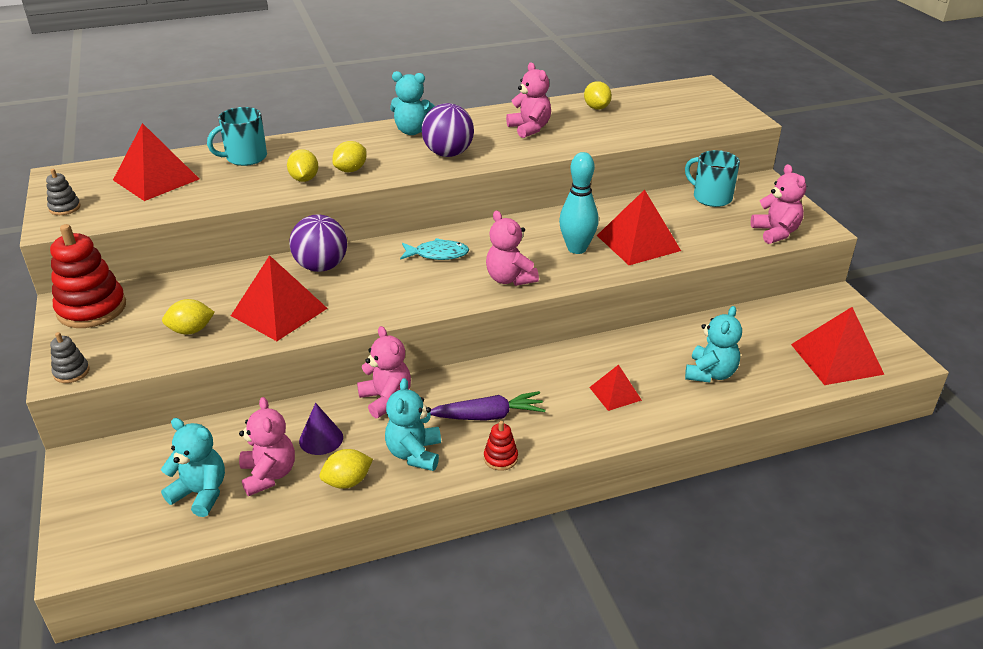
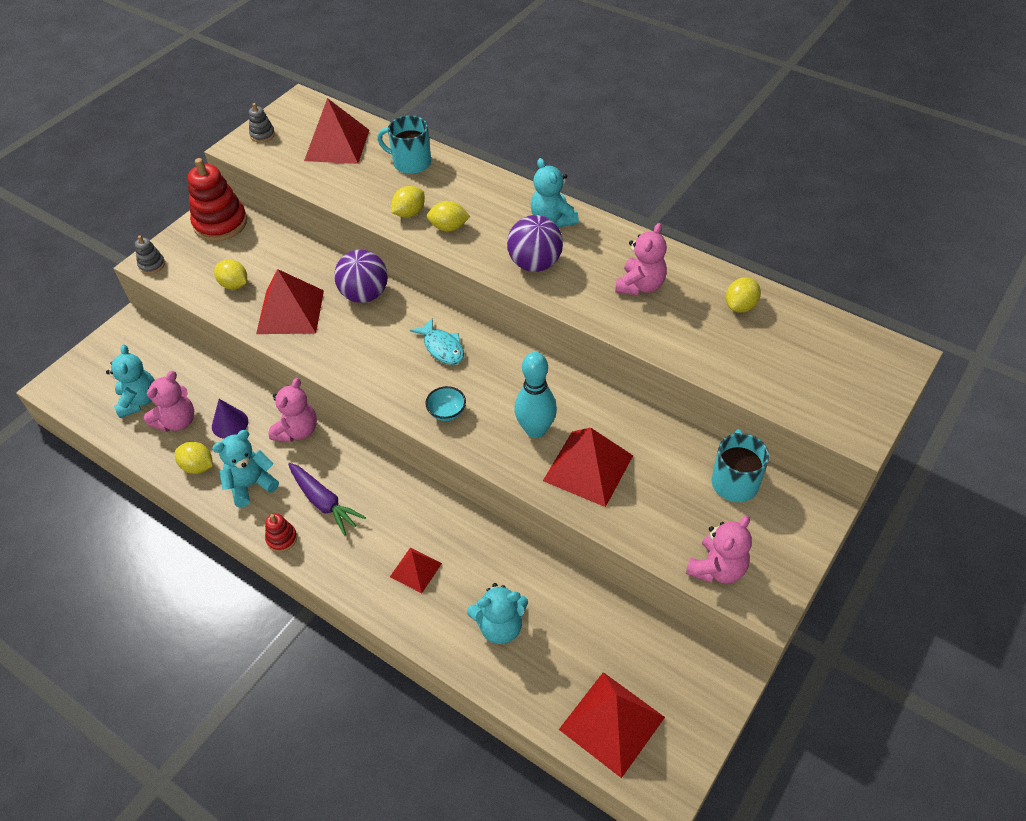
camera: 55 degrees right, 15 degrees up
(509, 279) = (447, 412): pink teddy bear -> turquoise bowl

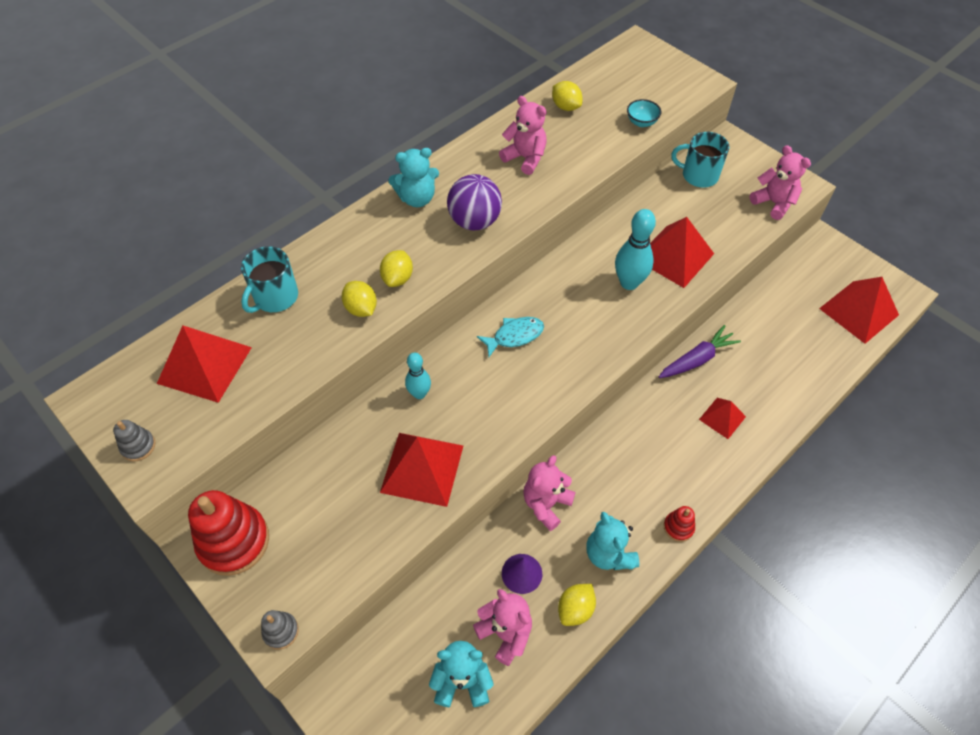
camera: 80 degrees left, 5 degrees up
(234, 285) = (356, 527): yellow lemon -> none
(297, 431) = (546, 504): pink teddy bear -> pink teddy bear turned 90 degrees counterclockwise
(324, 502) = (640, 486): purple carrot -> purple carrot (697, 359)
(365, 295) = (419, 394): purple ball -> turquoise bowling pin
(447, 412) = (597, 343): turquoise bowl -> turquoise bowl (641, 122)
(500, 626) = (779, 365): turquoise teddy bear -> none

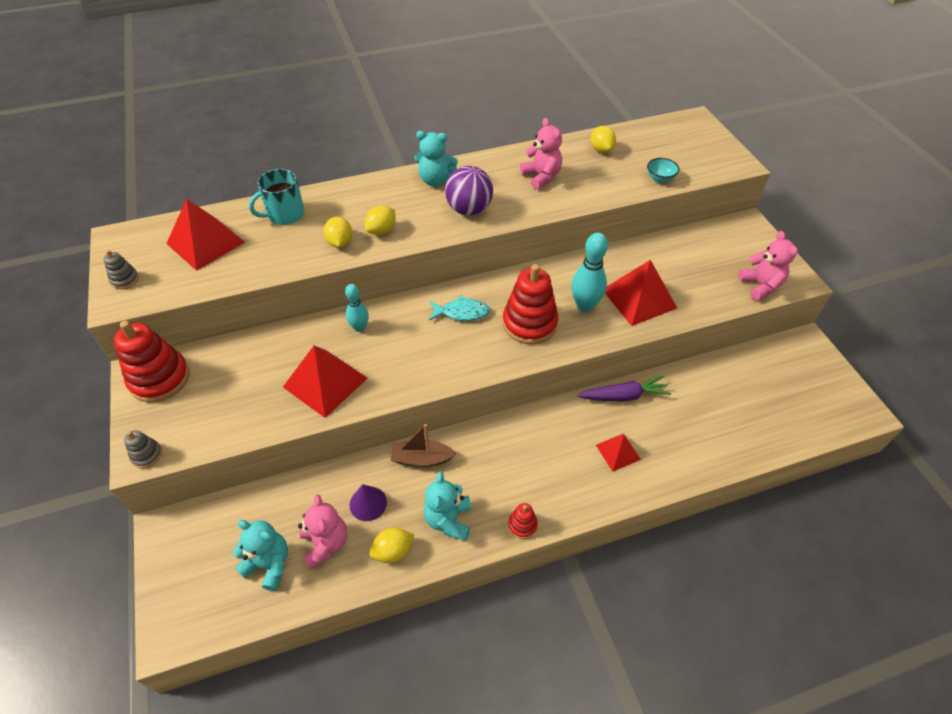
camera: 25 degrees right, 5 degrees down
(546, 504) = (421, 458): pink teddy bear -> brown boat
(588, 322) = (529, 323): none -> red stacking toy
(699, 175) = (702, 243): turquoise mug -> none
(859, 311) = (808, 412): red pyramid -> none

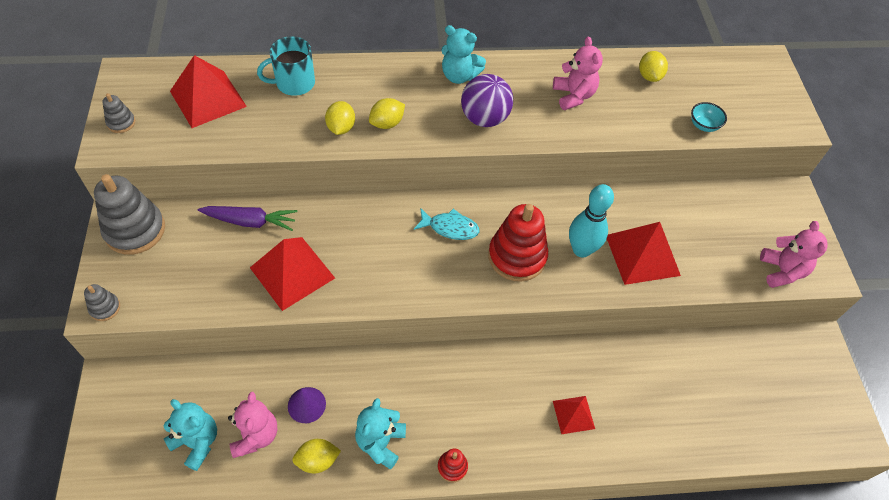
camera: 10 degrees right, 5 degrees up
(159, 378) = (135, 230): red stacking toy -> grey stacking toy
(359, 327) = (342, 220): turquoise bowling pin -> none
(421, 458) = (371, 371): brown boat -> none
(624, 396) = (598, 354): purple carrot -> purple carrot (250, 221)

